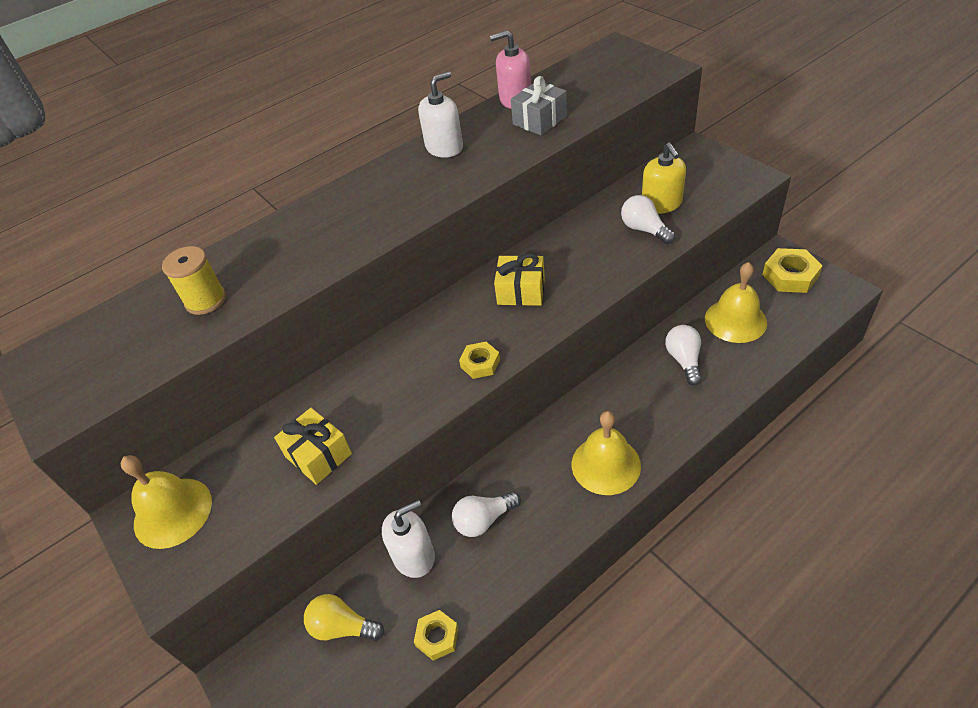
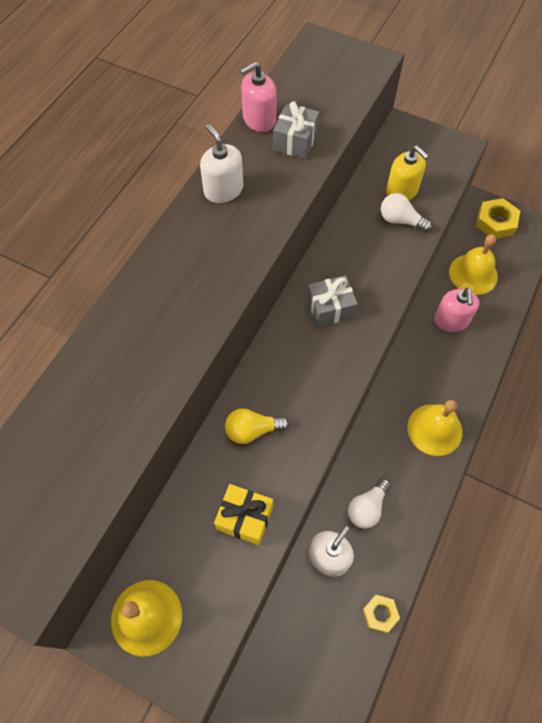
camera: 30 degrees left, 15 degrees up
(206, 300) = (94, 422): yellow spool -> none
(342, 627) = (304, 636): yellow light bulb -> yellow light bulb (252, 430)
(444, 147) = (223, 190): white soap dispenser -> white soap dispenser turned 60 degrees counterclockwise
(480, 363) = (333, 388): yellow nut -> none
(521, 291) = (330, 308): yellow gift -> grey gift
(684, 360) = (451, 320): white light bulb -> pink soap dispenser

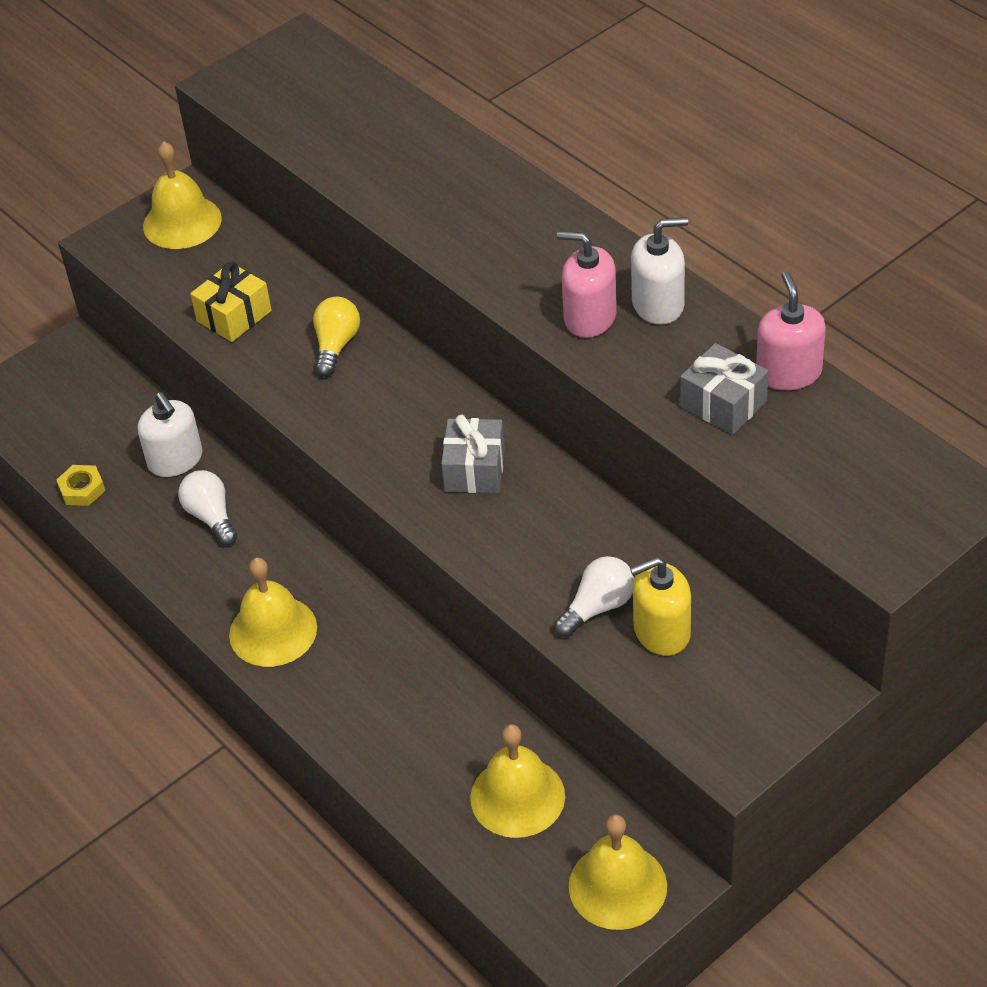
camera: 115 degrees right, 15 degrees down
(451, 320) = (441, 725): pink soap dispenser -> pink soap dispenser (589, 317)
(495, 222) = (617, 886): yellow nut -> yellow bell

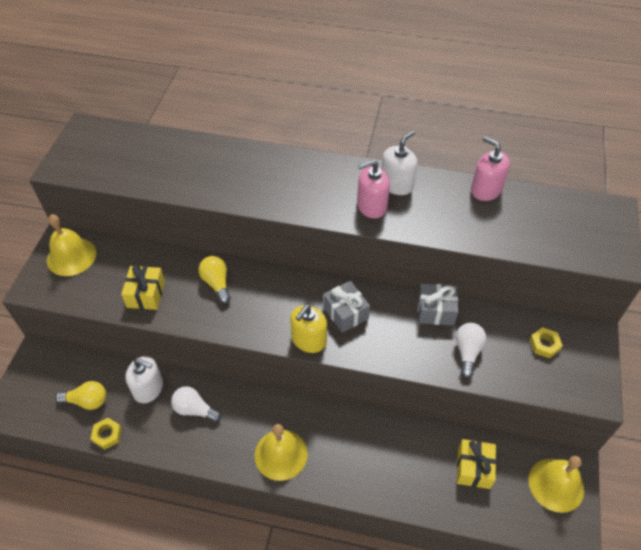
camera: 40 degrees left, 5 degrees up
(90, 436) = (87, 401): none -> yellow light bulb
(517, 796) = (473, 468): yellow bell -> yellow gift
(661, 631) = (506, 347): yellow soap dispenser -> yellow soap dispenser (309, 340)
(723, 404) = (474, 219): grey gift -> grey gift (435, 311)
(725, 658) = (544, 345): none -> yellow nut

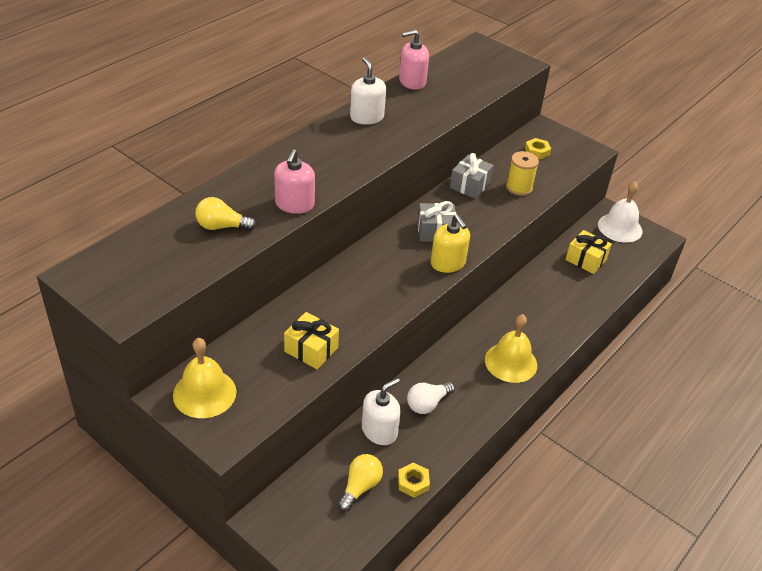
camera: 65 degrees left, 10 degrees down
(217, 283) = (338, 295): yellow light bulb -> yellow light bulb (222, 226)
(371, 206) = (379, 138): pink soap dispenser -> pink soap dispenser (294, 204)
(467, 352) = (519, 187): white light bulb -> yellow spool
(556, 485) = (620, 227): yellow bell -> white bell

